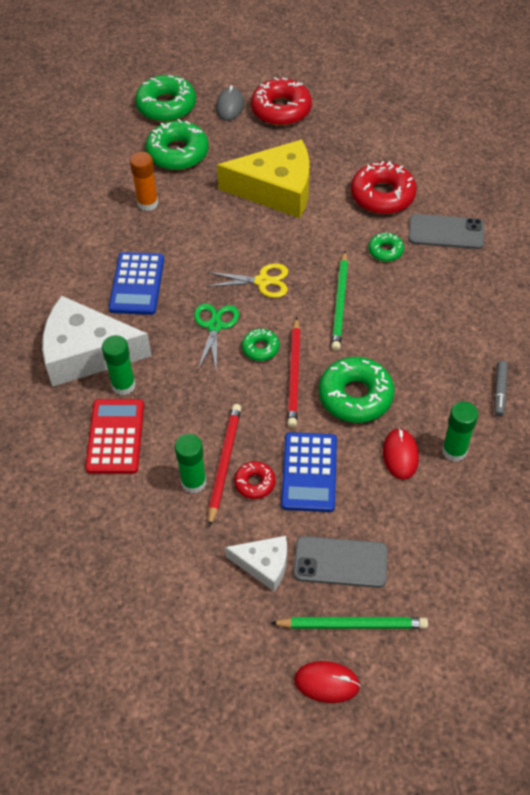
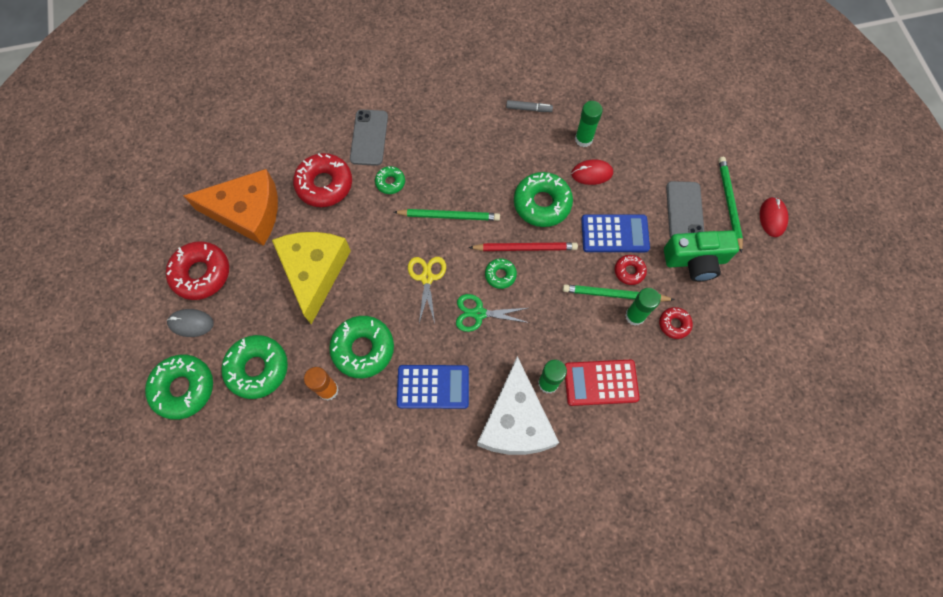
camera: 95 degrees left, 15 degrees up
(177, 525) = (674, 324): none -> red donut
(187, 229) = (363, 349): none -> green donut
(224, 463) = (615, 295): red pencil -> green pencil
(264, 564) = (695, 261): white cheese -> green camera
(348, 138) = (247, 213): none -> orange cheese

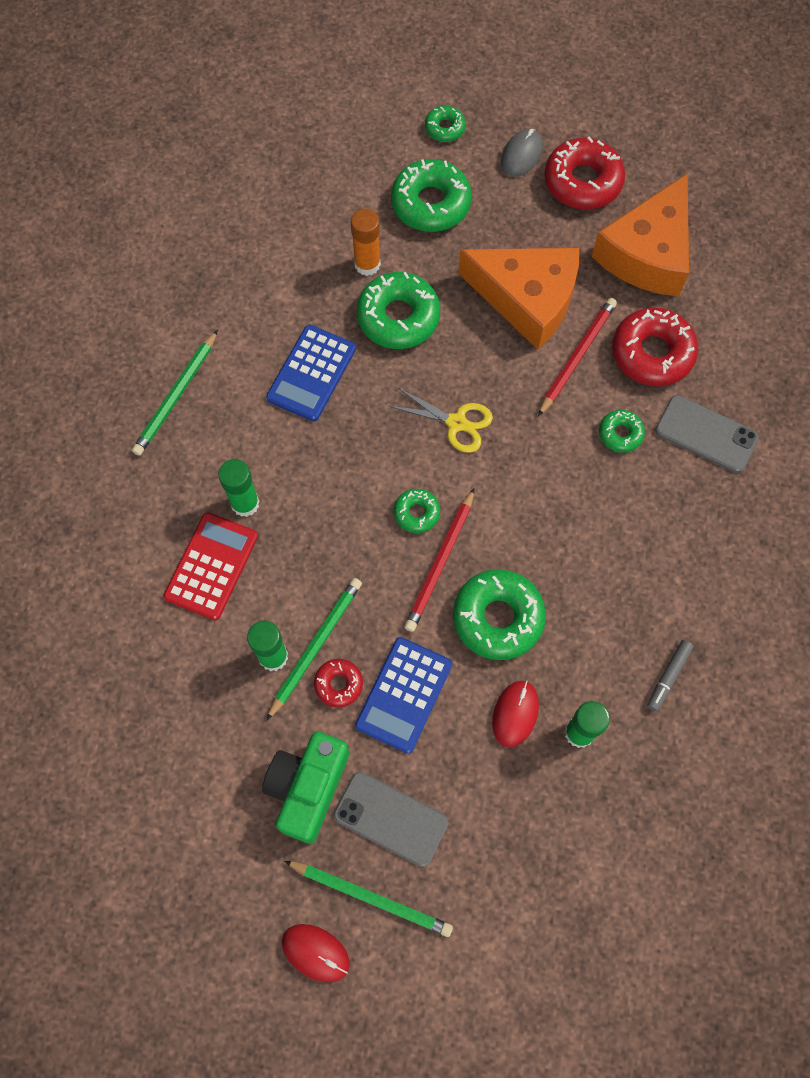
camera: 115 degrees right, 0 degrees up
(183, 388) = (445, 128): green donut -> green donut, size x0.52
(314, 272) = (527, 299): yellow cheese -> orange cheese
(346, 226) = (577, 356): none -> red pencil
(449, 216) = (534, 486): green pencil -> green pencil (176, 396)
(479, 313) = (377, 463): green scissors -> none
(515, 421) = (221, 445): white cheese -> none
(674, 324) = (235, 703): red donut -> none

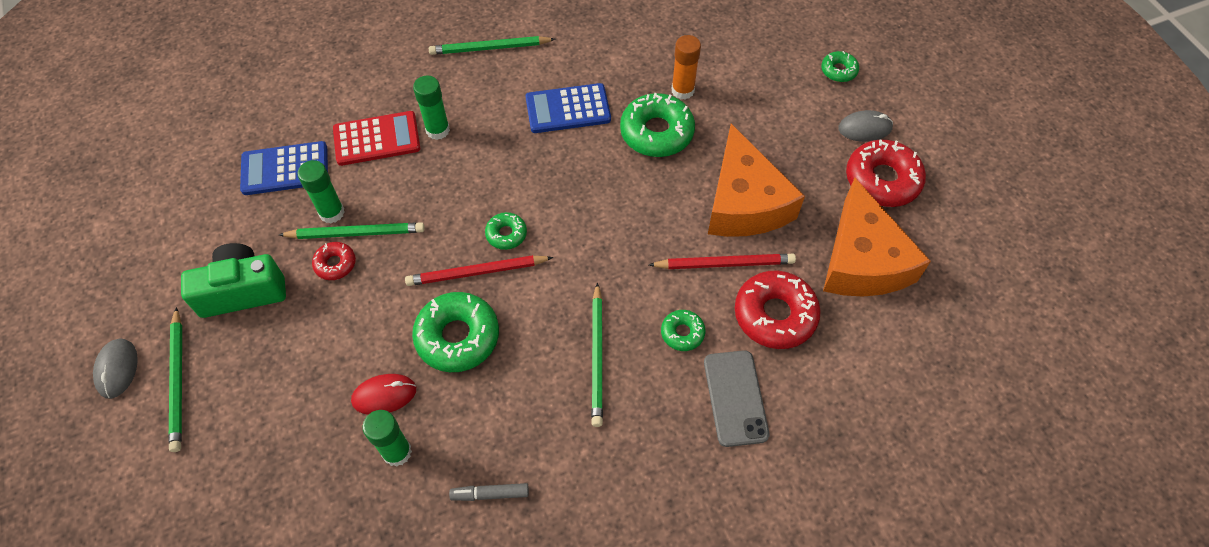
camera: 55 degrees right, 10 degrees down
(315, 953) = (117, 369): red mouse -> grey mouse
(390, 818) = (248, 358): grey phone -> none
(403, 695) = (353, 310): blue calculator -> blue calculator (285, 169)
(431, 203) = (768, 98): green donut -> none
(456, 423) = (600, 217): yellow scissors -> none
(597, 514) = (597, 356): none -> green pencil
(647, 253) = (862, 260): orange cheese -> orange cheese turned 90 degrees counterclockwise

